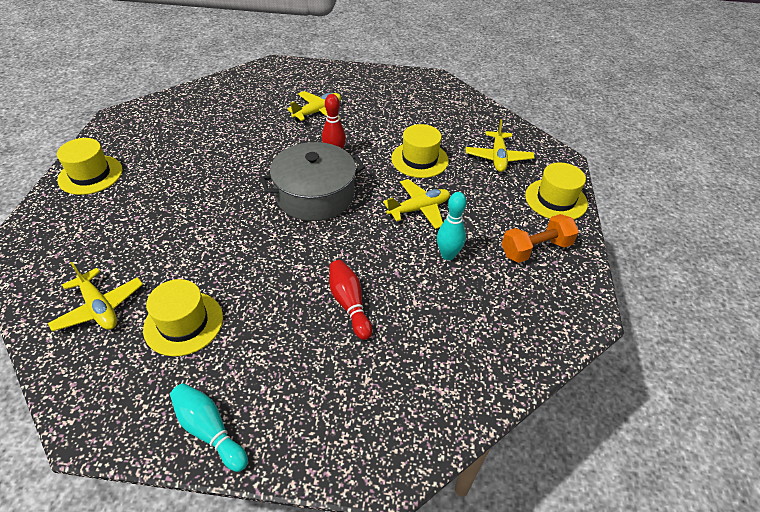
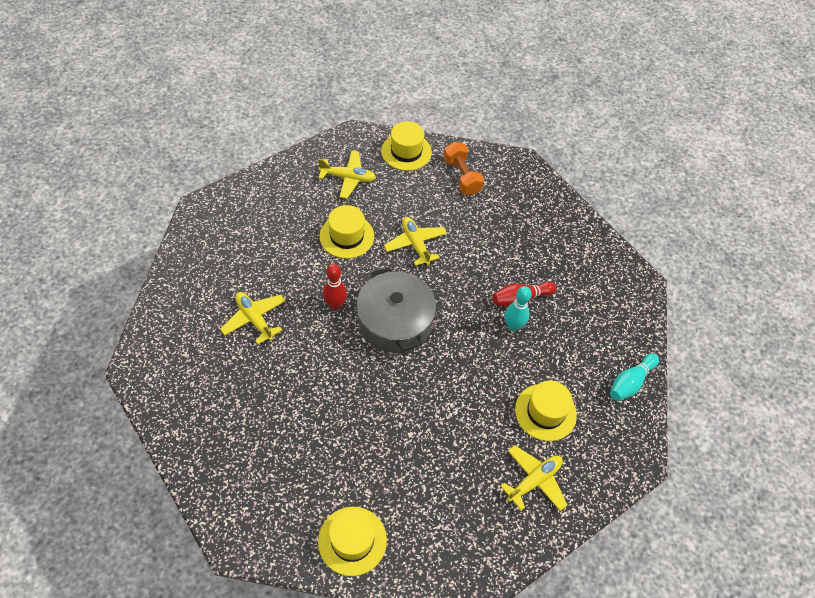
camera: 90 degrees left, 10 degrees up
(448, 255) = (469, 231): turquoise bowling pin -> turquoise bowling pin (513, 326)

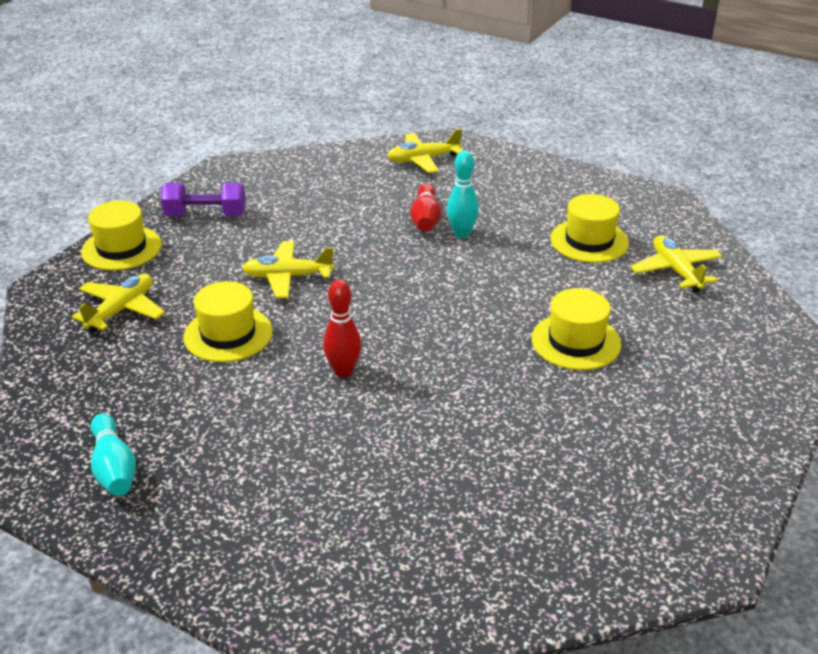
camera: 65 degrees left, 20 degrees down
(254, 319) = (318, 463): yellow plane -> yellow plane (423, 160)
(352, 540) = (727, 436): yellow hat -> yellow hat (576, 341)
(395, 322) = (403, 323): grey pot -> none
(462, 176) = (206, 215): orange dumbbell -> purple dumbbell
(630, 382) = (572, 179): turquoise bowling pin -> turquoise bowling pin (114, 468)

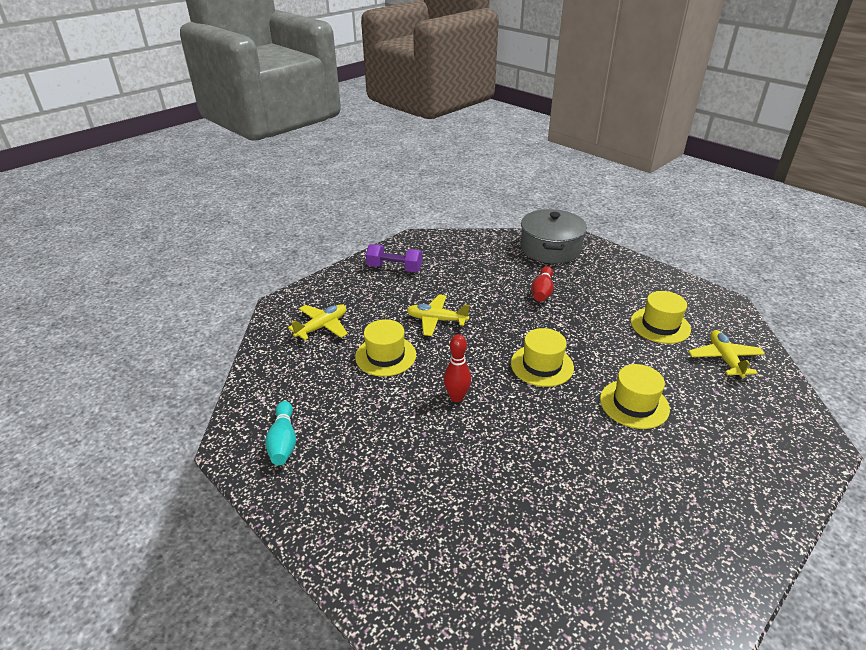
camera: 15 degrees right, 0 degrees up
(121, 248) = (335, 284): yellow hat -> yellow hat (542, 365)
(423, 160) = (550, 248): yellow plane -> grey pot
(461, 234) = (565, 306): turquoise bowling pin -> none

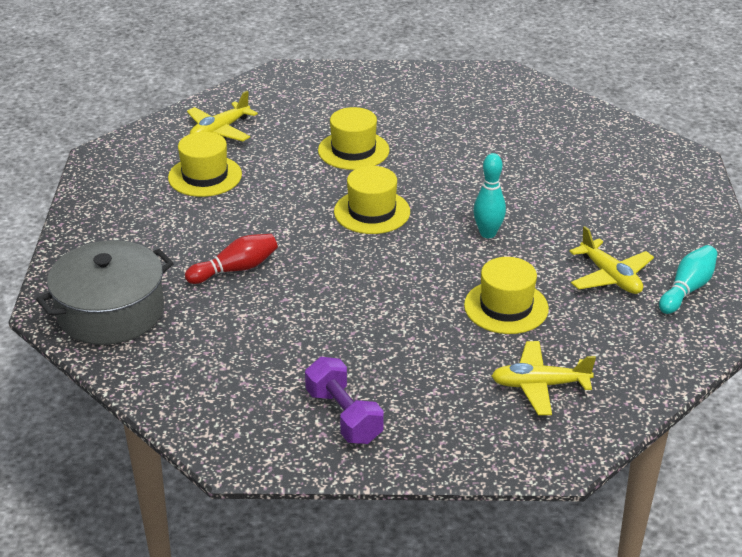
camera: 135 degrees left, 0 degrees up
(436, 320) = (399, 311): yellow plane -> yellow plane (610, 277)
(457, 397) = (488, 233): red bowling pin -> turquoise bowling pin

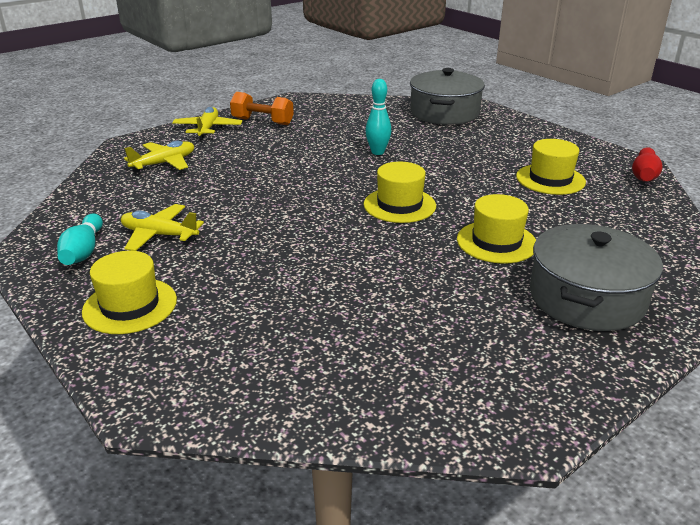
camera: 140 degrees right, 5 degrees down
(219, 131) = (618, 210): yellow plane -> yellow plane (208, 129)
(235, 269) = (422, 146): red bowling pin -> red bowling pin (644, 175)
(344, 416) = (262, 121): purple dumbbell -> orange dumbbell
(365, 99) = (586, 297): none -> grey pot
(488, 233) = (291, 226): turquoise bowling pin -> turquoise bowling pin (377, 152)
(506, 307) = (225, 189): yellow hat -> yellow hat (130, 305)

